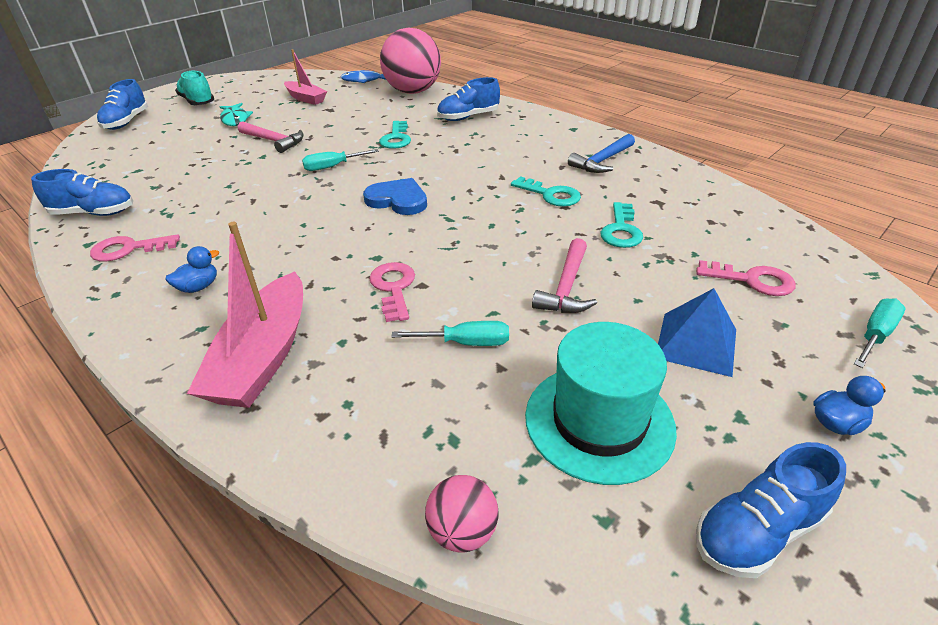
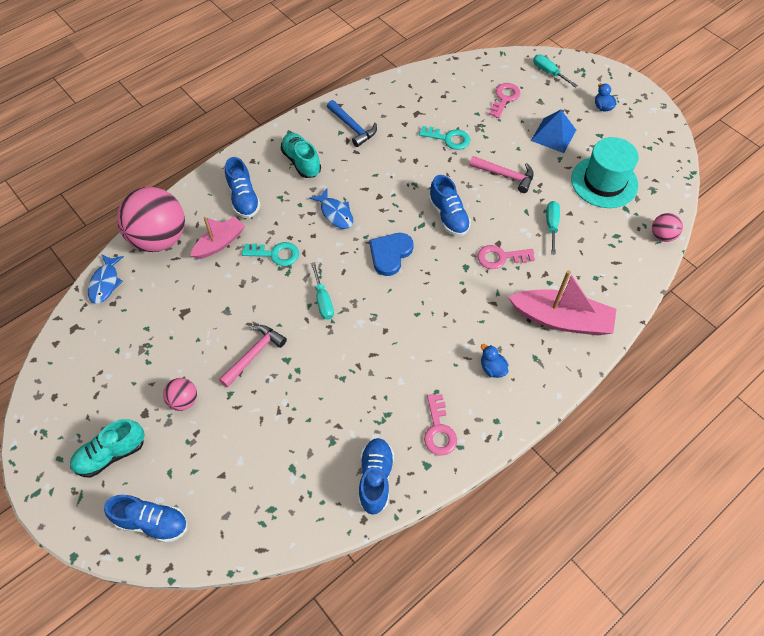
camera: 85 degrees left, 20 degrees up
(235, 119) = (184, 400): turquoise fish -> pink ball
(306, 98) = (143, 337): pink boat -> pink boat (220, 243)
(457, 163) = (335, 213): none -> blue fish
(530, 138) = (301, 162): none -> turquoise shoe
(550, 195) = (398, 165): turquoise key -> none
(757, 531) = (654, 148): blue shoe -> blue shoe (448, 216)

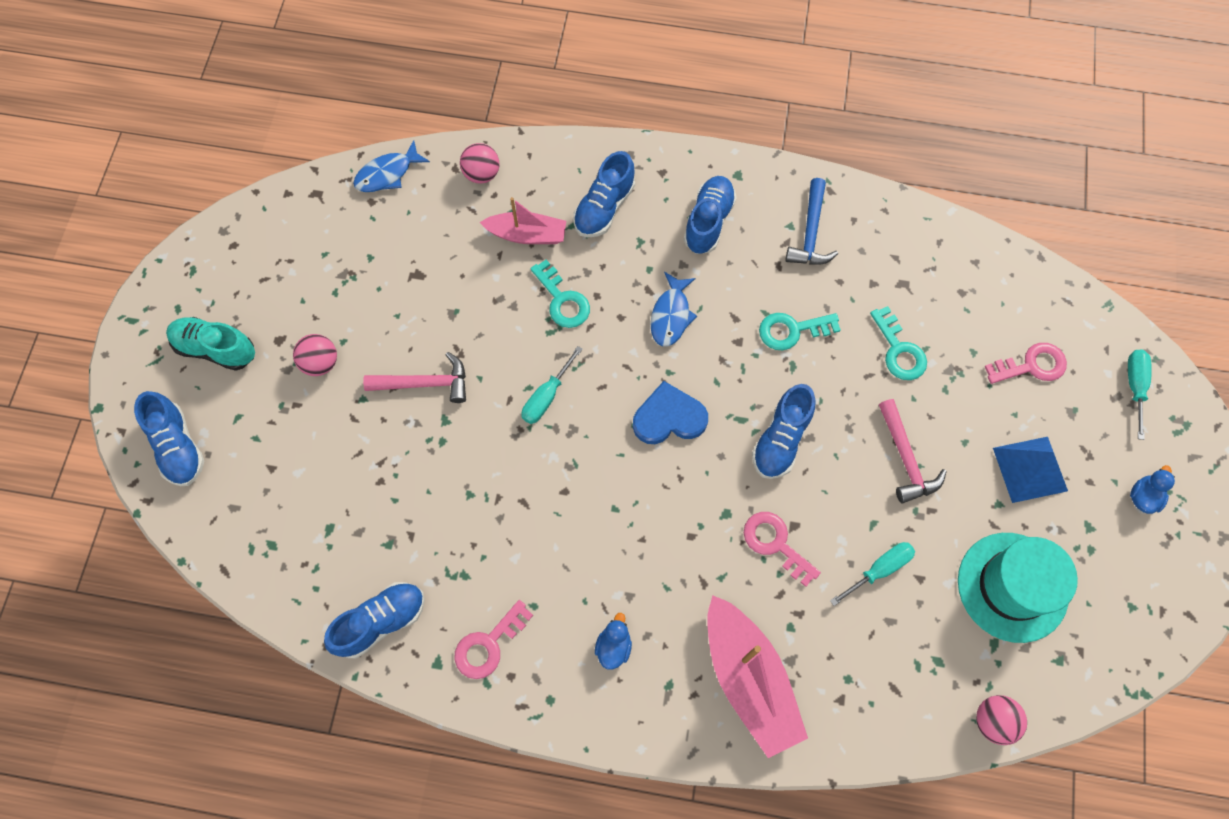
camera: 50 degrees right, 10 degrees up
(159, 238) = (482, 174): pink ball -> pink ball, size x0.45
(301, 162) = (708, 222): turquoise shoe -> blue shoe
(396, 171) = (792, 330): none -> turquoise key

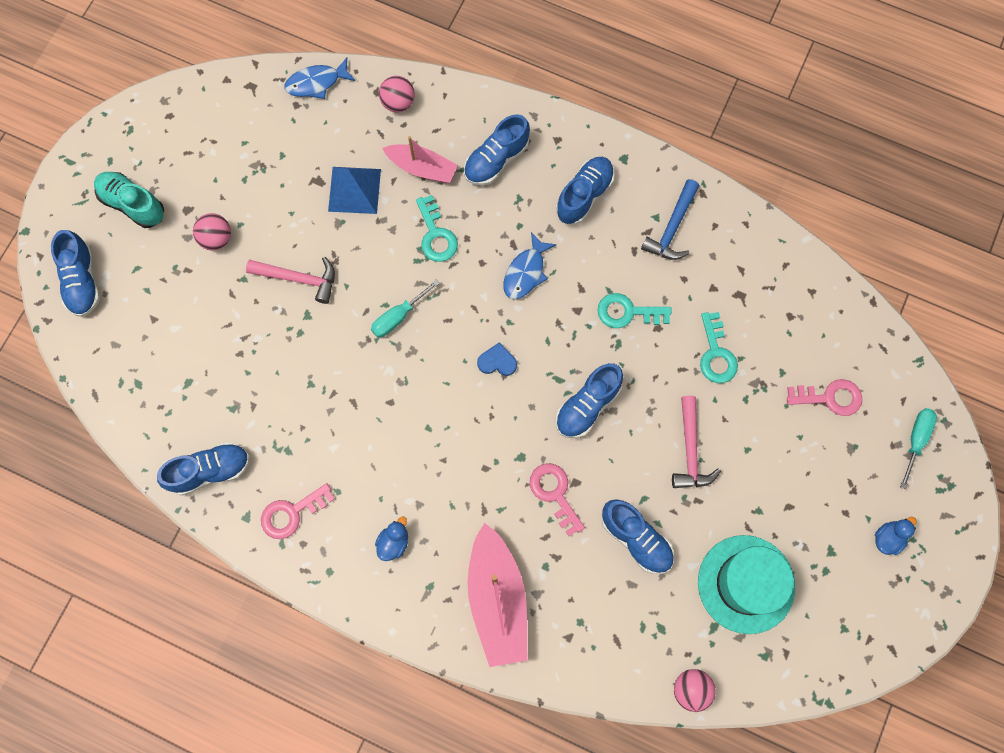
camera: 15 degrees right, 5 degrees up
(669, 417) = (497, 361): blue heart -> blue heart, size x0.60
(879, 570) = (636, 539): turquoise screwdriver -> blue shoe
(1030, 469) = (796, 488): blue pyramid -> blue pyramid (354, 190)

